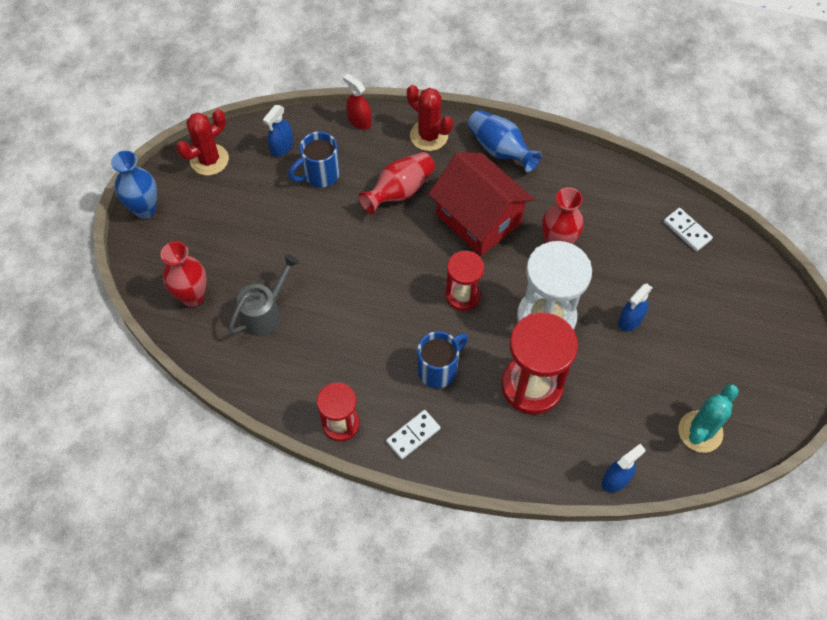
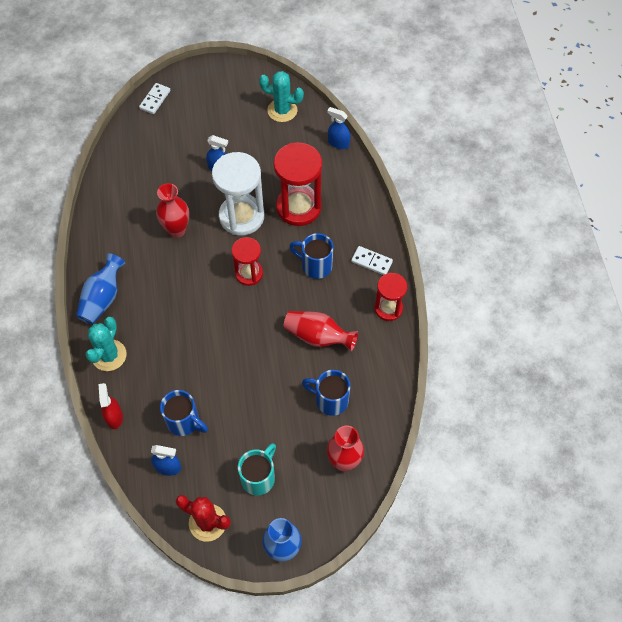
camera: 115 degrees left, 0 degrees up
(225, 216) = (259, 477): none -> turquoise mug
(265, 312) = (330, 400): grey watering can -> blue mug
(359, 121) = (114, 417): red spray bottle -> red spray bottle turned 150 degrees clockwise
(399, 191) = (175, 354): red vase -> red vase (318, 336)
(429, 136) = (109, 355): red cactus -> turquoise cactus
(478, 219) = (177, 288): red house -> none
(687, 231) = (129, 157): white domino -> white domino (155, 100)

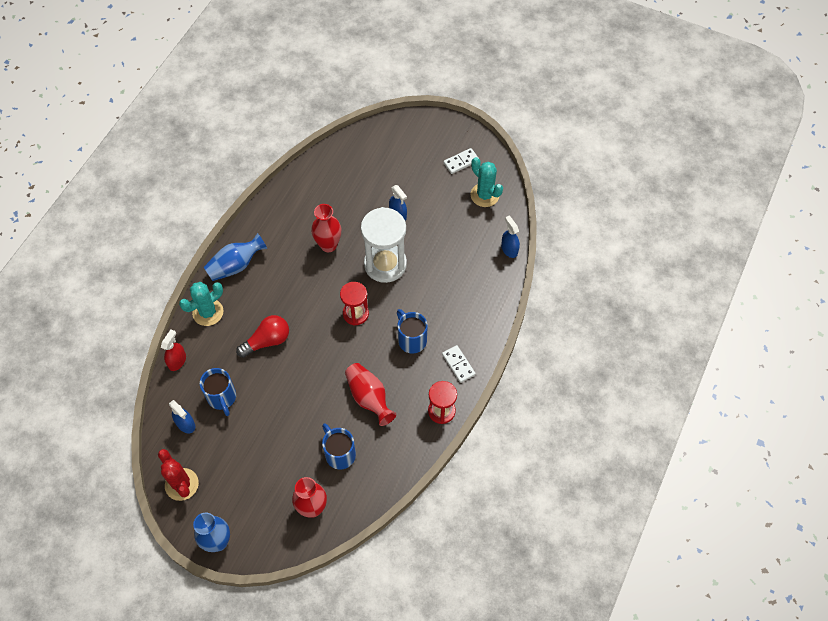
camera: 35 degrees right, 0 degrees up
(155, 100) = (391, 129): white domino -> white domino (461, 162)
(186, 346) = (267, 341): none -> red light bulb
(259, 477) = (242, 476): turquoise mug -> none
(298, 207) = (435, 284): red hourglass -> none

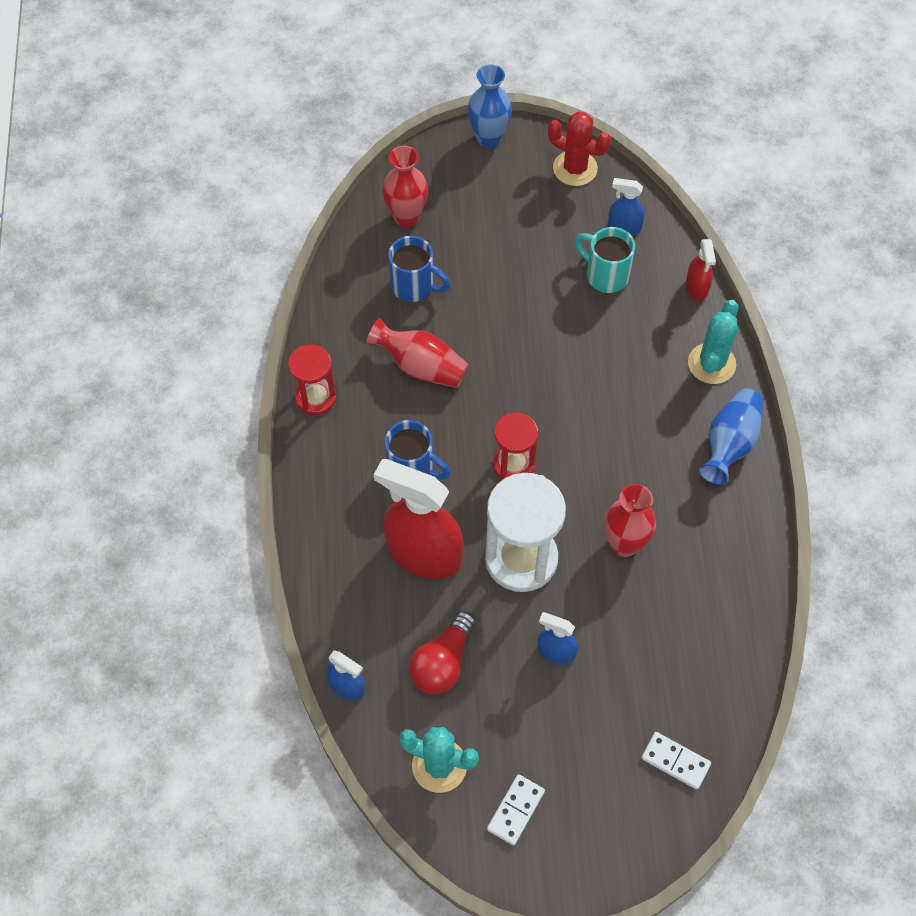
camera: 150 degrees right, 0 degrees up
(222, 398) = (605, 275): blue mug -> turquoise mug
(267, 341) = (604, 368): red light bulb -> red light bulb (443, 662)
(433, 292) = (423, 553): none -> red spray bottle
(458, 364) = (327, 468): white domino -> white domino (675, 761)

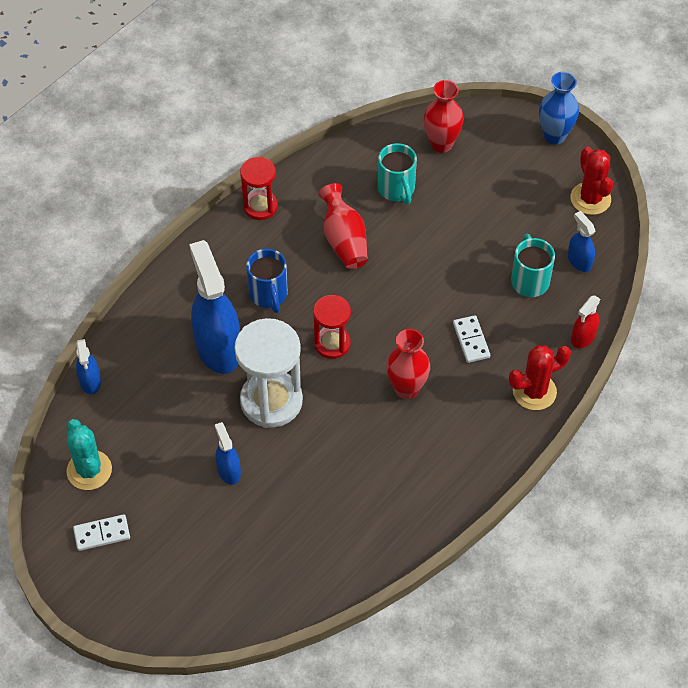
camera: 45 degrees right, 5 degrees down
(414, 286) = (396, 189): blue mug -> turquoise mug
(423, 553) = (218, 347): red spray bottle -> blue spray bottle
(443, 662) = (157, 417): red light bulb -> none
(624, 544) = (344, 448): red vase -> red vase (406, 389)
(675, 761) = (224, 595): white domino -> white domino (471, 340)
(711, 363) = (534, 391): turquoise cactus -> red cactus
(729, 444) = (485, 449): blue vase -> none

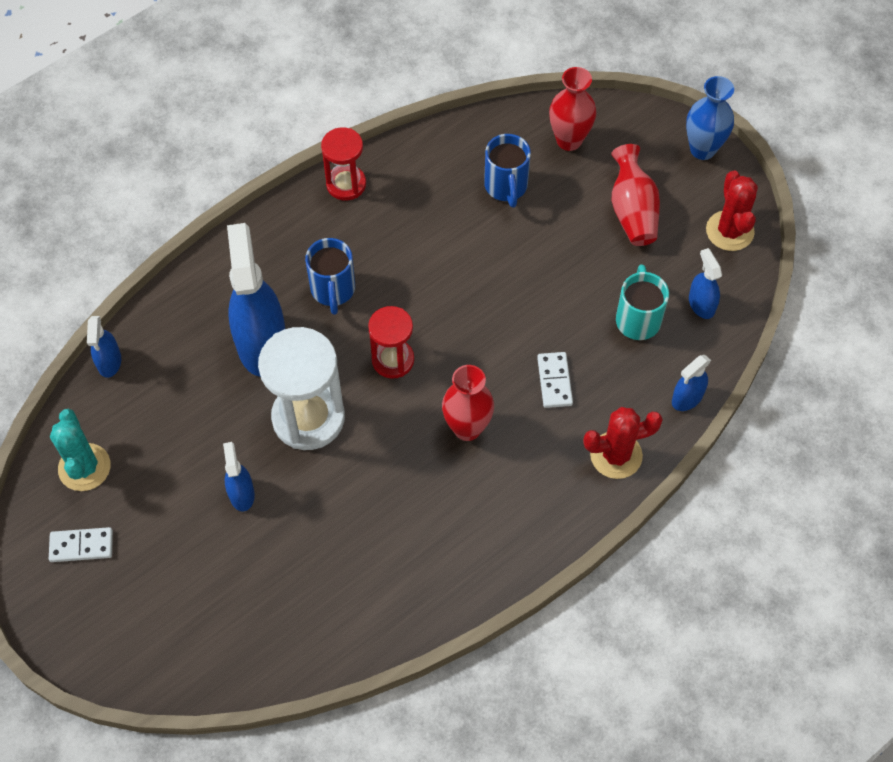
camera: 10 degrees right, 5 degrees up
(344, 240) = (433, 238): red vase -> red vase (632, 211)
(396, 189) = (506, 187): turquoise mug -> blue mug
(583, 337) = (687, 398): red spray bottle -> blue spray bottle

